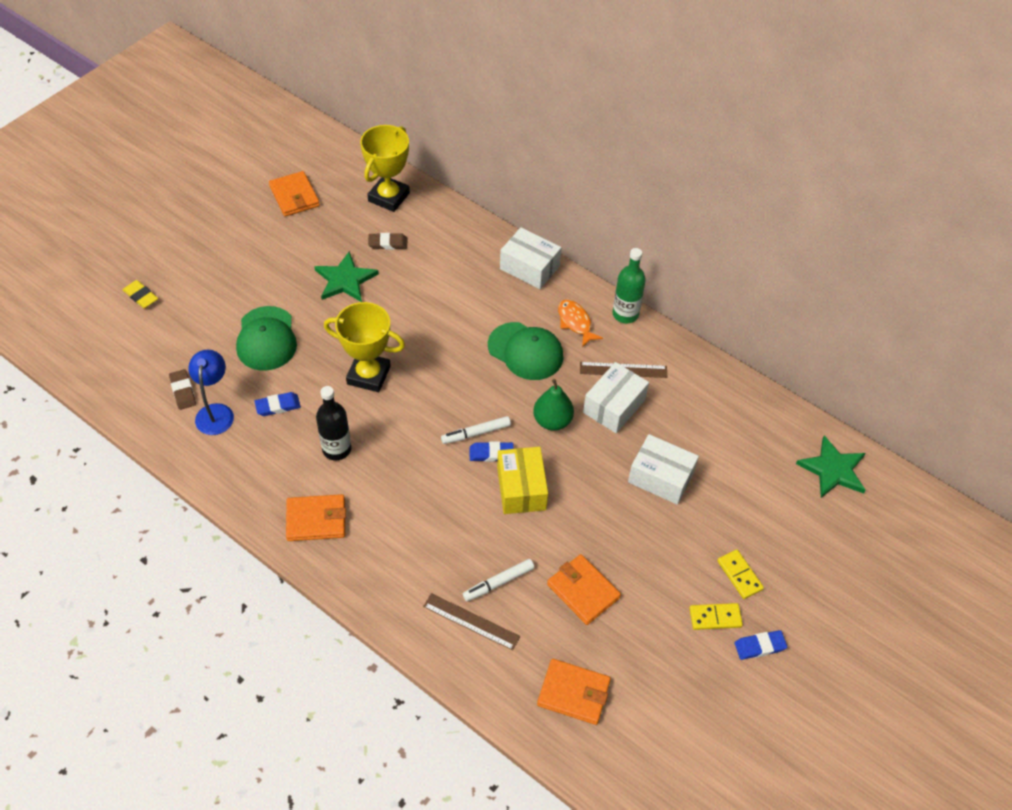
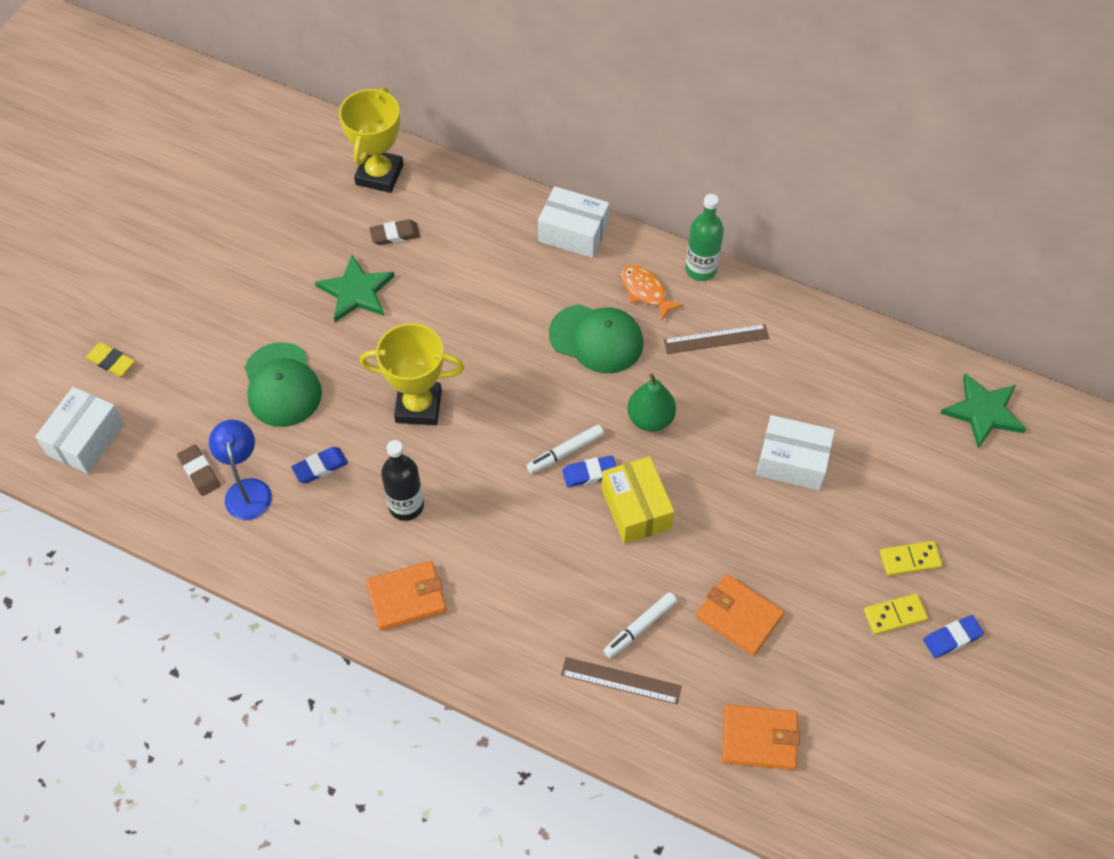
camera: 10 degrees left, 5 degrees up
(294, 196) = (263, 195): orange wallet -> none
(614, 406) = (717, 386): white box -> white box (86, 439)
(739, 575) = (910, 559): yellow domino -> yellow domino turned 60 degrees counterclockwise

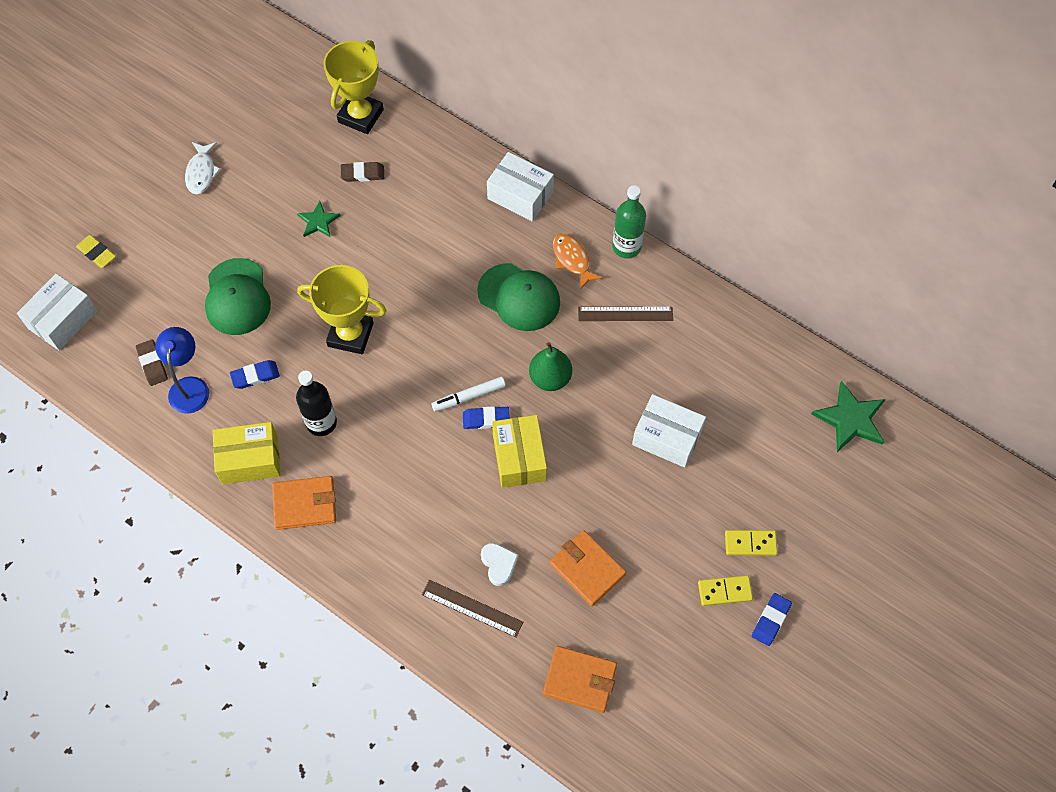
camera: 10 degrees right, 5 degrees up
(213, 258) = (201, 172): none -> white fish
(333, 559) = (250, 460): none -> yellow box
(356, 291) = (318, 221): green star -> green star, size x0.61
(640, 627) = (499, 564): white marker -> white heart
(952, 638) = (771, 620): blue eraser -> blue eraser turned 45 degrees counterclockwise

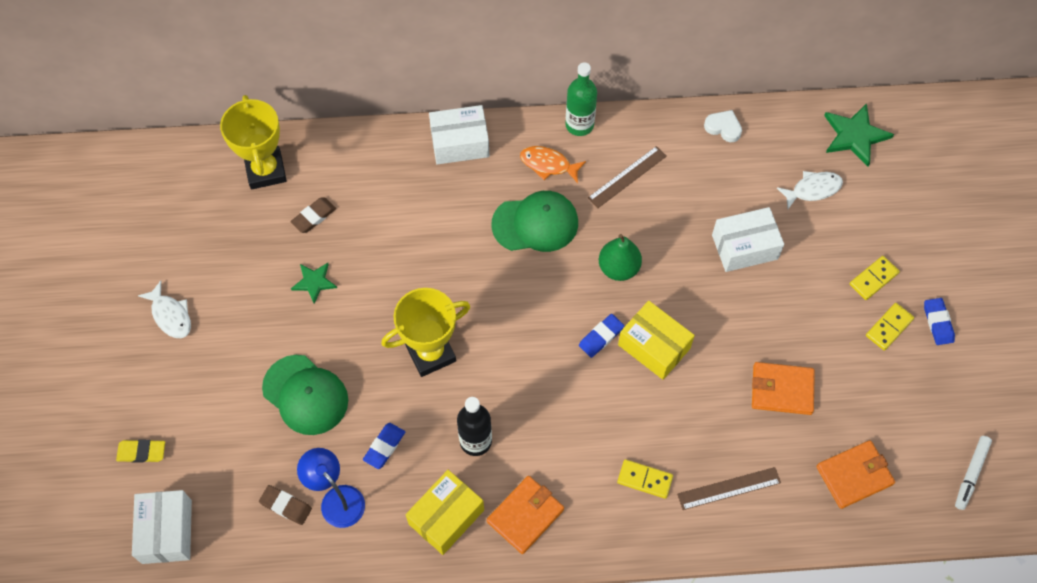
camera: 40 degrees left, 0 degrees up
(415, 549) = (644, 479): none -> yellow domino
(469, 397) = (571, 330): white marker -> white marker (971, 474)
(499, 564) = (716, 439): white heart -> white heart (723, 127)
(770, 435) = (813, 189): none -> white fish

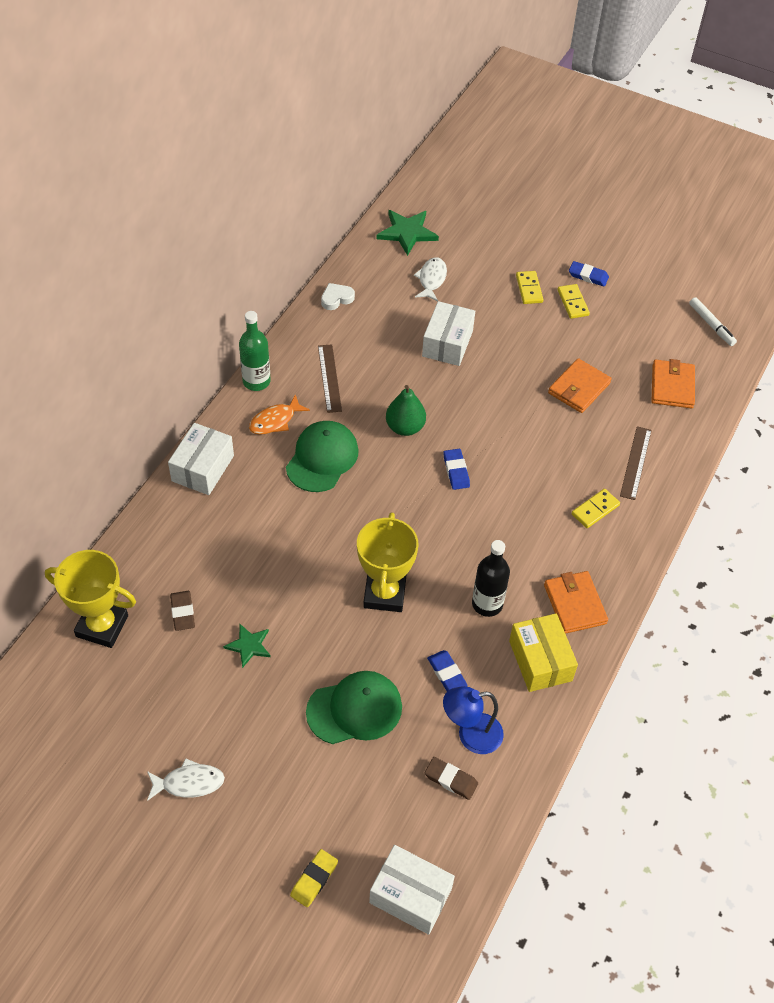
camera: 60 degrees left, 10 degrees down
(286, 506) = (451, 780): brown eraser -> brown eraser turned 60 degrees clockwise
(654, 346) = (489, 443): yellow box -> none

